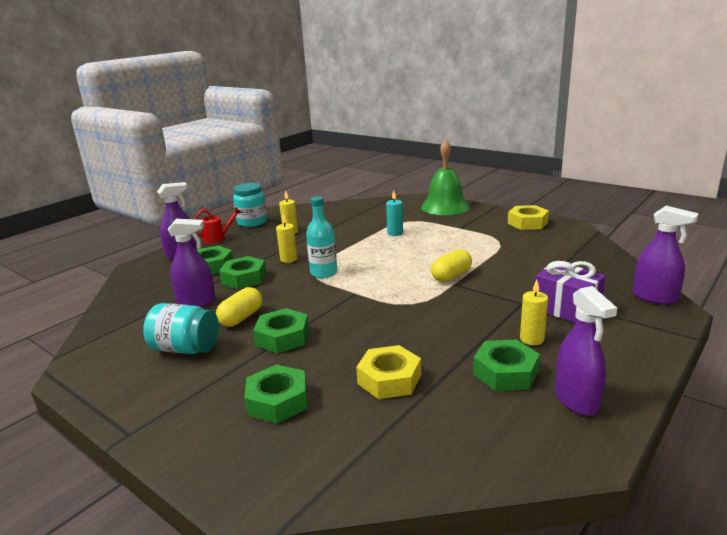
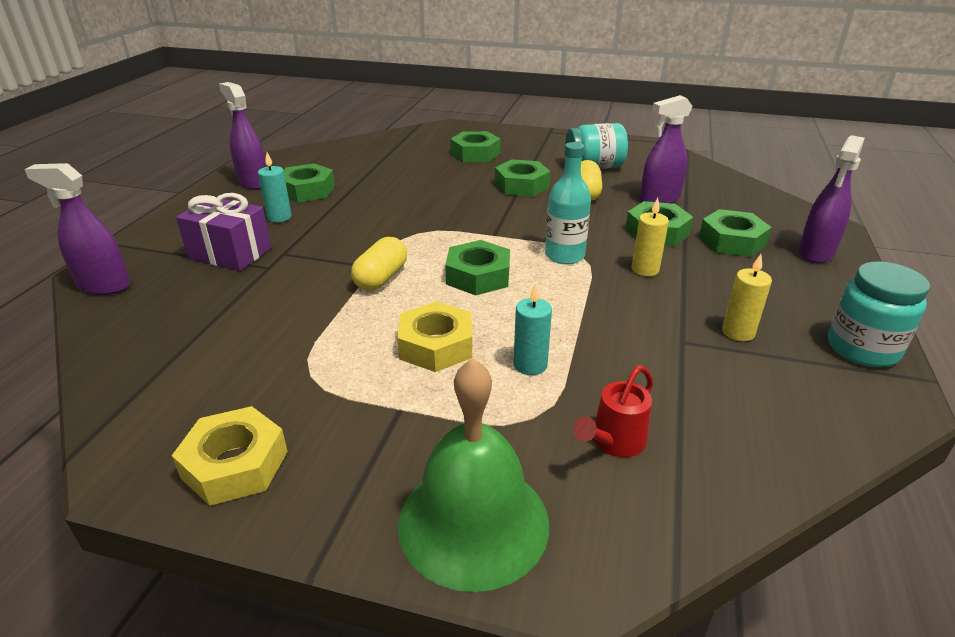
camera: 155 degrees right, 10 degrees up
(217, 238) = (834, 292): red watering can -> red watering can (614, 442)
(389, 269) = (478, 276): none -> green nut
(389, 379) = (402, 174): yellow nut -> yellow nut (436, 345)
(532, 339) = (279, 217): yellow candle -> turquoise candle

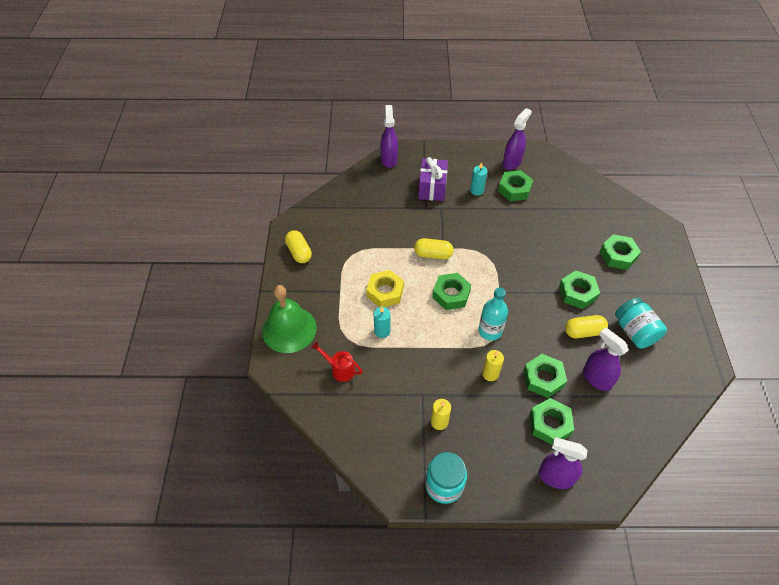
camera: 75 degrees right, 20 degrees up
(235, 464) = (299, 252): yellow nut -> yellow capsule

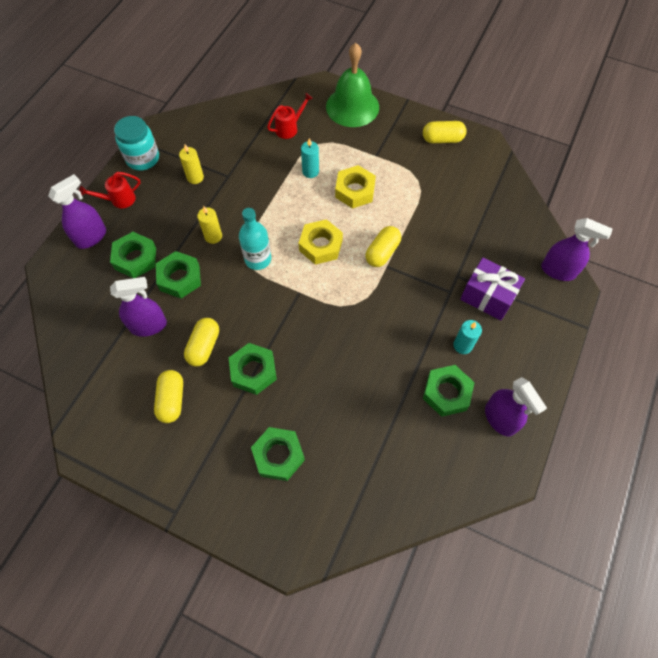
camera: 115 degrees right, 10 degrees up
(451, 294) = (321, 245): green nut -> yellow nut
(503, 477) = (119, 200): none -> red watering can
(634, 332) = (172, 400): turquoise jar -> yellow capsule

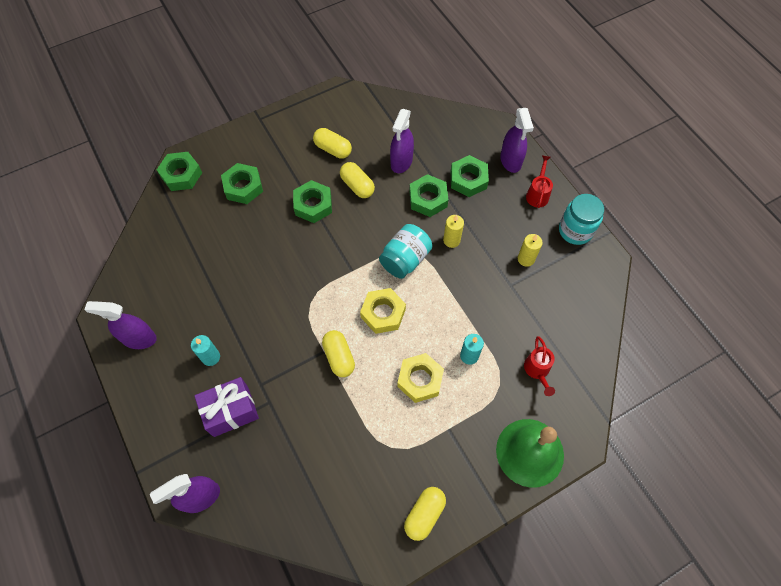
camera: 125 degrees right, 0 degrees up
(258, 259) = (405, 259): turquoise bottle -> turquoise jar
(446, 393) = (188, 317): green nut -> green nut (181, 175)

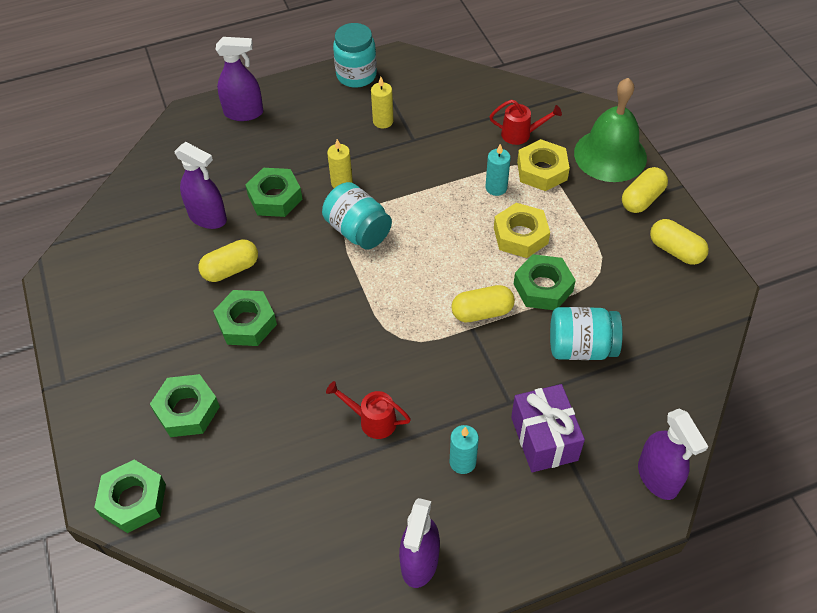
camera: 80 degrees left, 10 degrees down
(313, 435) = (581, 347): none -> turquoise jar
(333, 149) = (158, 292): yellow capsule -> yellow capsule (642, 199)
(383, 313) = (429, 261): yellow nut -> yellow nut (542, 171)
(468, 180) = (258, 155): green nut -> green nut (543, 287)
(537, 194) = (299, 97): red watering can -> red watering can (372, 420)

